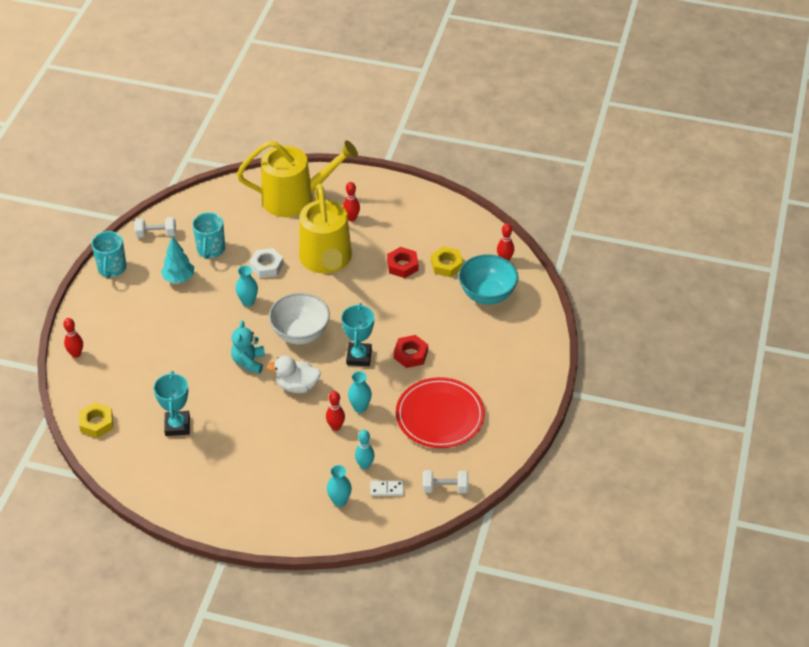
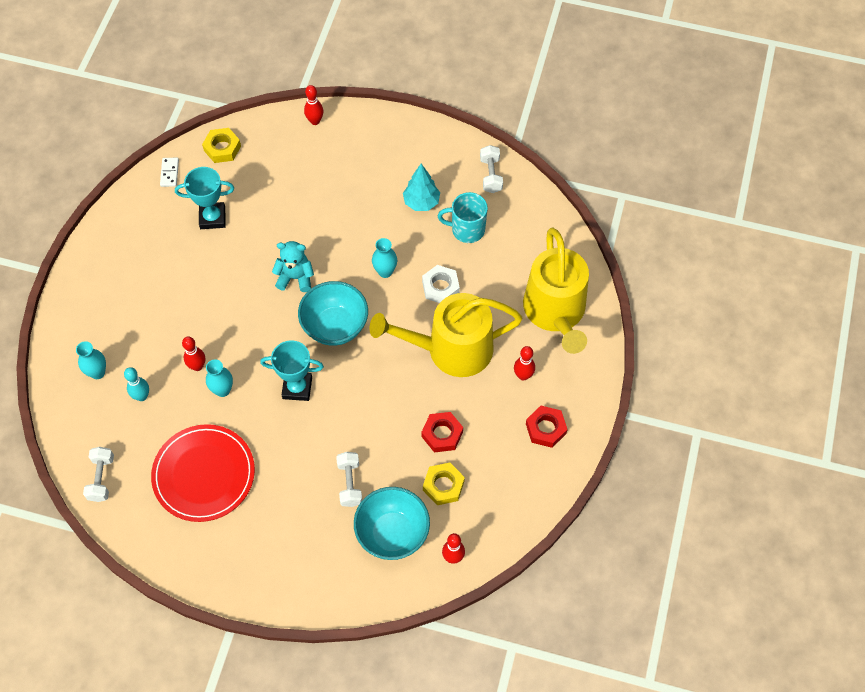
camera: 90 degrees right, 15 degrees up
(112, 268) = (437, 139): turquoise mug -> none
(297, 386) = (258, 326): white duck -> none
(300, 333) = (335, 326): white bowl -> turquoise bowl
(387, 489) = (107, 419): white domino -> white domino (169, 173)
(410, 354) = (297, 443): red nut -> red nut (545, 429)
(446, 321) = (350, 483): none -> white dumbbell

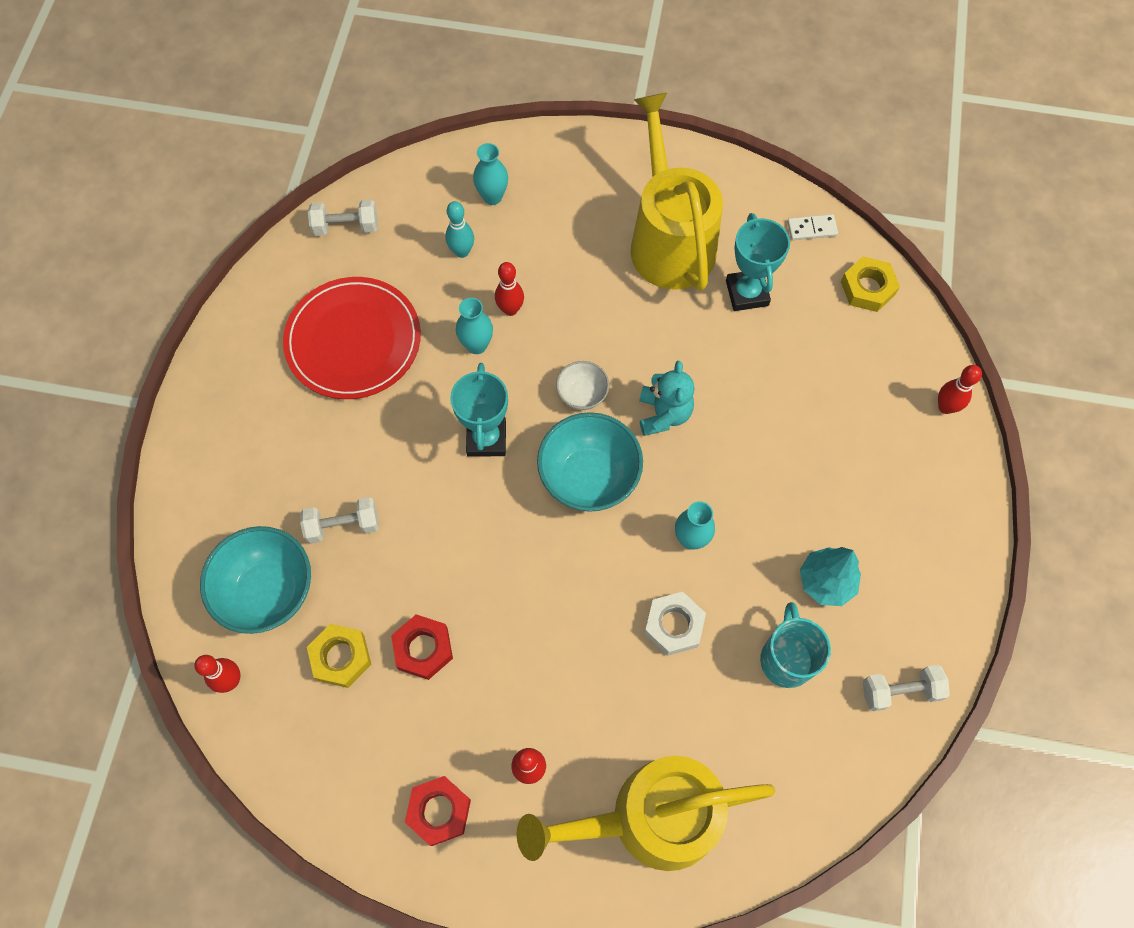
camera: 85 degrees right, 5 degrees up
(273, 325) = (582, 395): none -> white bowl
(451, 349) = (566, 651): yellow watering can -> yellow watering can (669, 240)

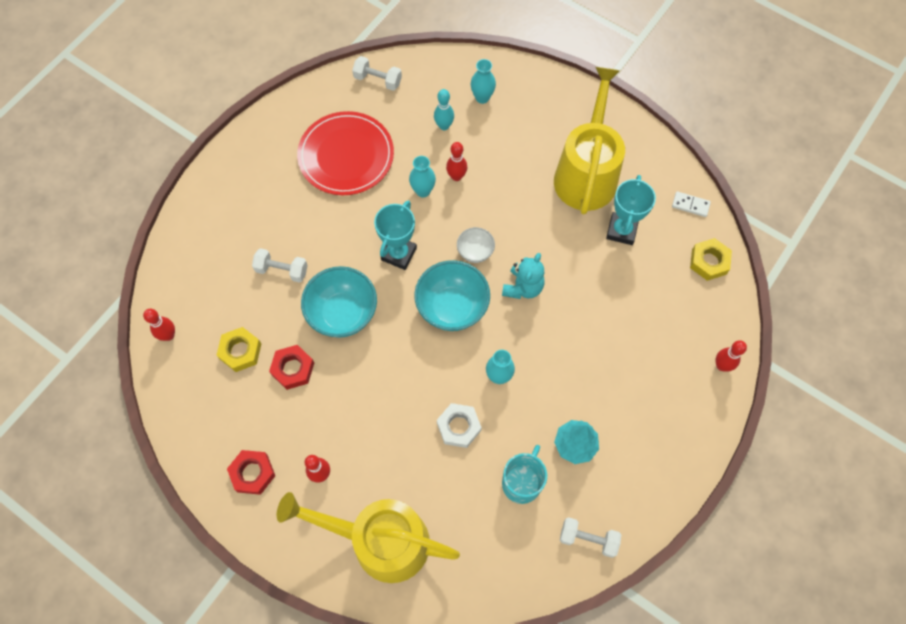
camera: 25 degrees right, 0 degrees up
(268, 591) = (217, 291): turquoise bowl -> turquoise bowl (343, 313)

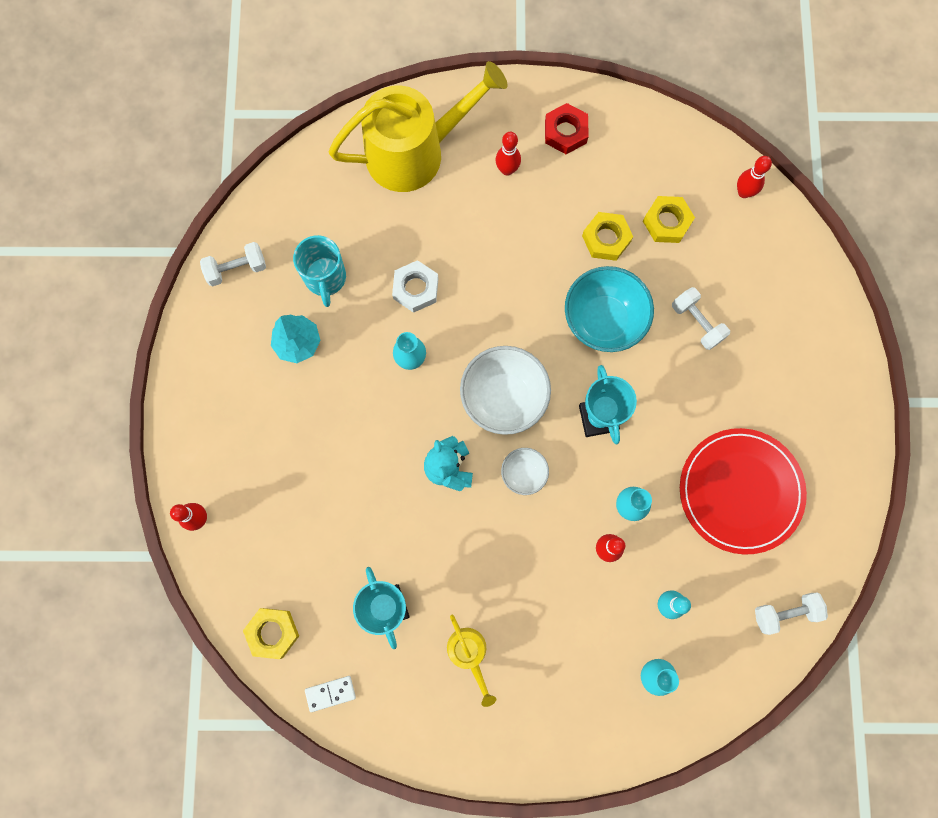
camera: 145 degrees right, 10 degrees up
(282, 270) = (697, 322): white dumbbell -> white dumbbell turned 75 degrees clockwise
(293, 369) = (606, 239): red nut -> yellow nut
(452, 307) = (504, 398): turquoise bowl -> white bowl
(586, 173) = (469, 653): yellow watering can -> yellow watering can, size x0.47

